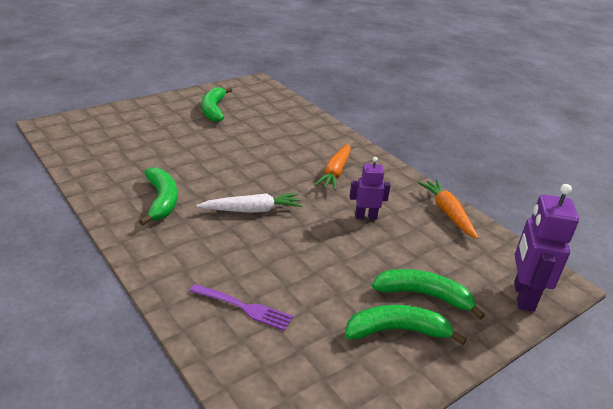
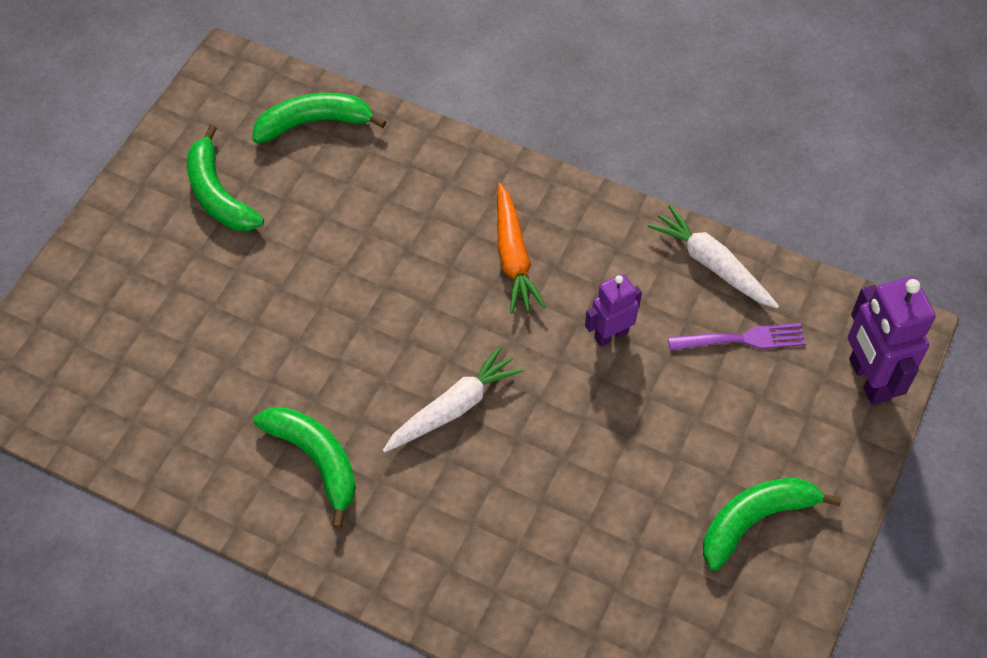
camera: 25 degrees left, 25 degrees up
(243, 307) = (563, 587): purple fork -> purple fork (741, 339)
(423, 295) = (756, 444): green banana -> green banana (314, 123)
(447, 213) = (712, 264): orange carrot -> white carrot

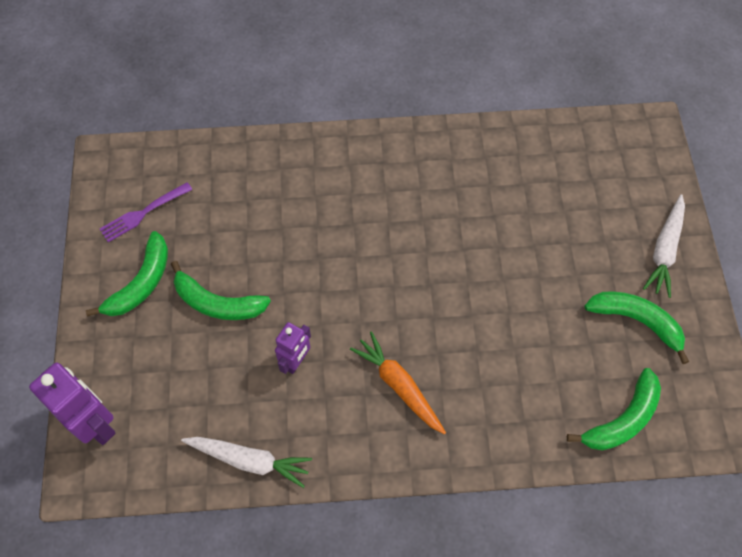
camera: 150 degrees right, 5 degrees up
(316, 460) = (431, 184): green banana -> green banana (217, 303)
(454, 408) = (370, 257): white carrot -> white carrot (664, 250)
(741, 339) = (201, 407): purple fork -> purple fork (143, 213)

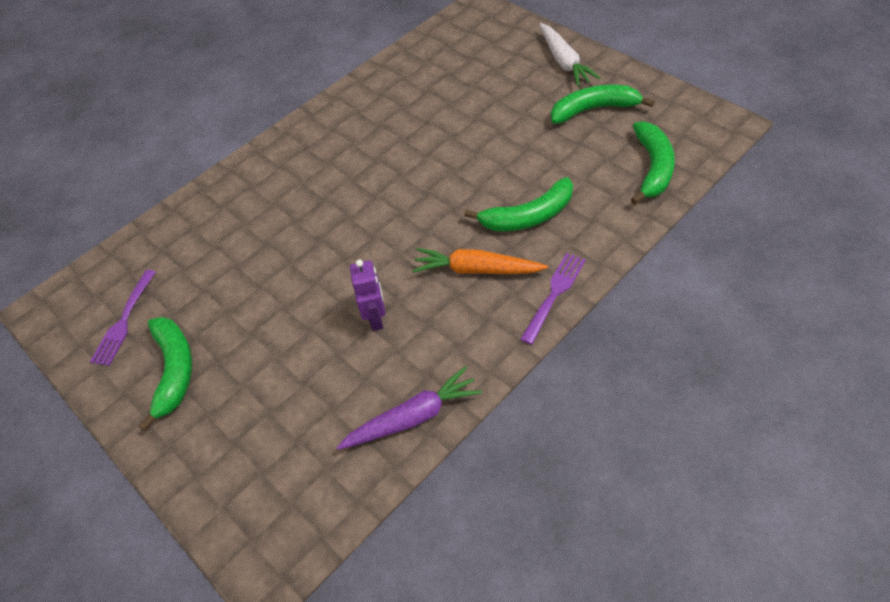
camera: 35 degrees left, 10 degrees down
(96, 424) = (238, 511): purple robot -> none
(217, 303) = (263, 331): green banana -> green banana (528, 216)
(249, 460) = (413, 417): white carrot -> purple carrot
(431, 458) = (554, 295): none -> purple fork

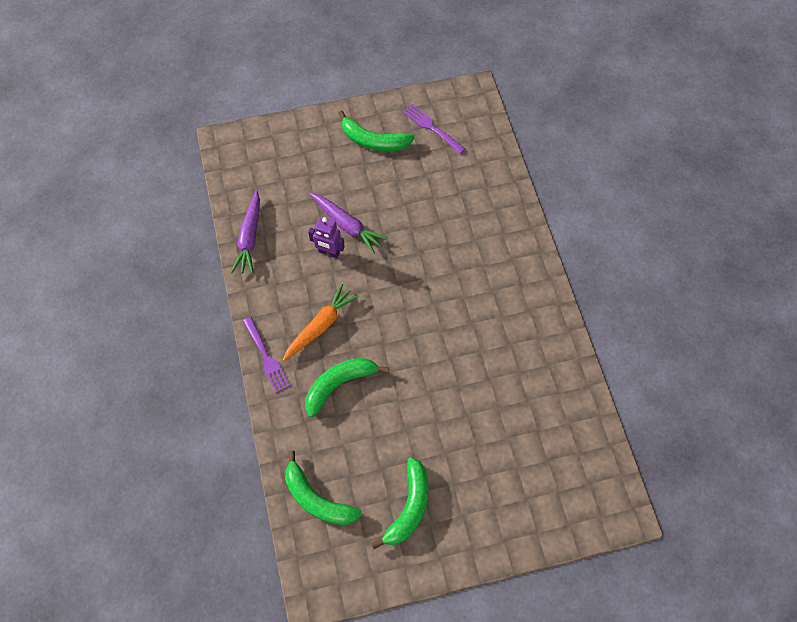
camera: 115 degrees right, 10 degrees up
(325, 323) = (347, 225): none -> purple carrot
(528, 216) = (339, 385): green banana -> green banana turned 45 degrees clockwise
(564, 61) = (486, 530): white carrot -> none

